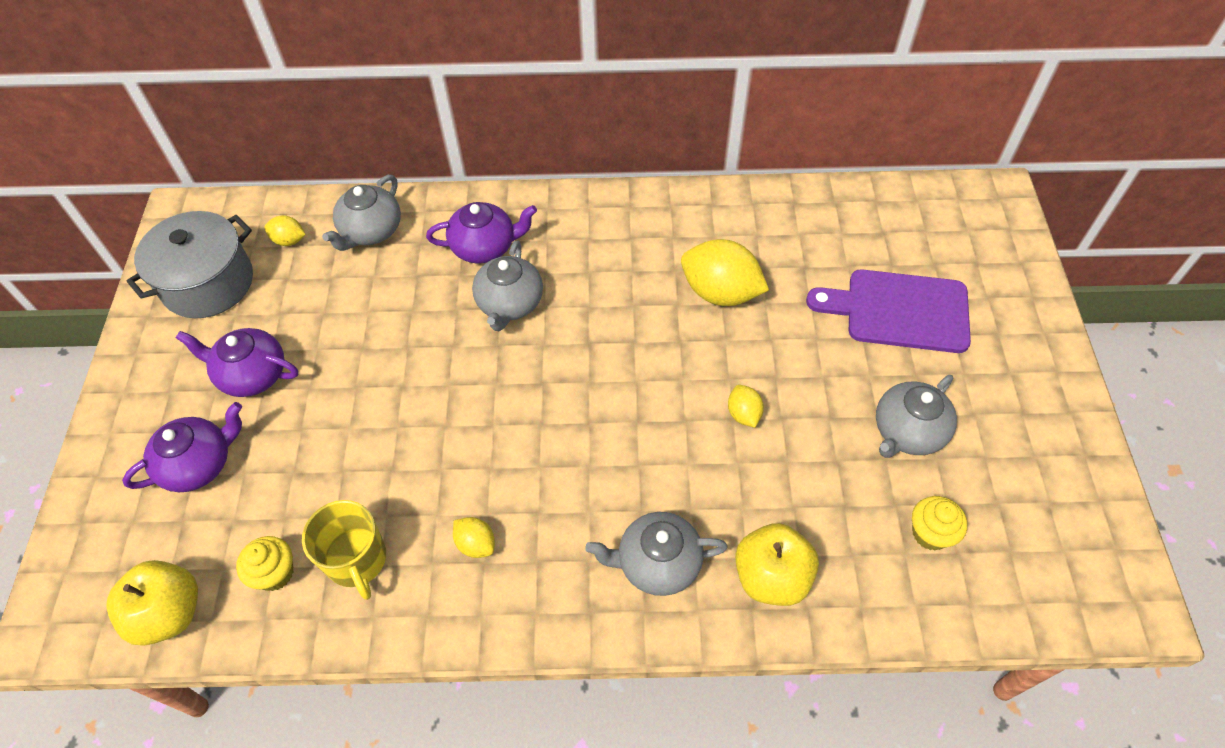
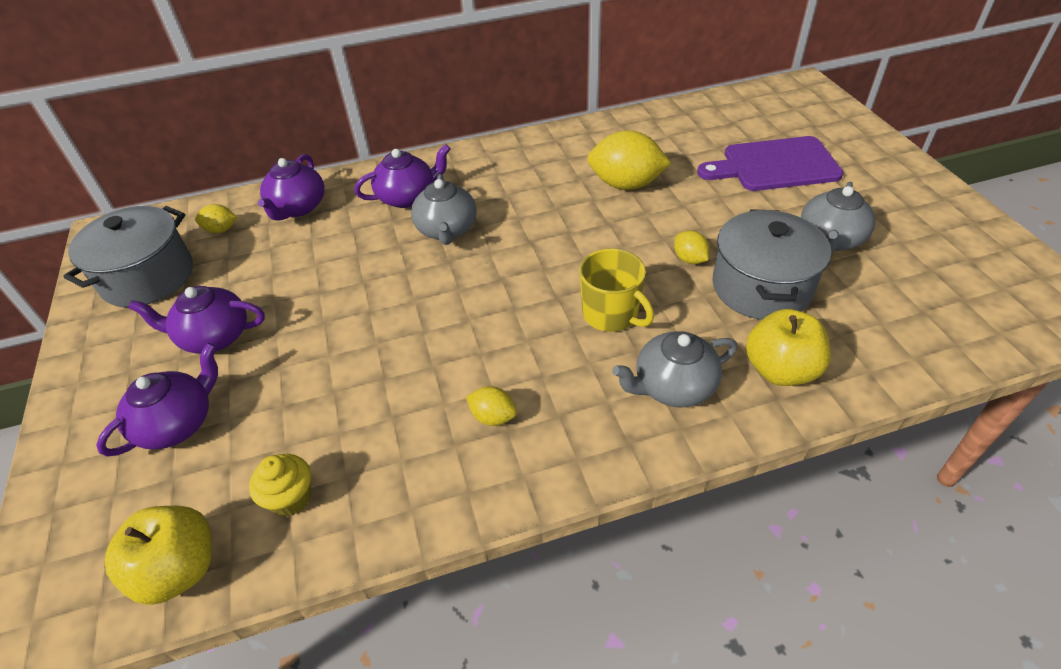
camera: 15 degrees left, 10 degrees down
(357, 560) = (376, 463): yellow mug -> yellow mug (611, 314)
(371, 231) = (298, 208): grey teapot -> purple teapot
(801, 472) = (761, 287): none -> grey pot
(930, 533) = (892, 303): yellow cupcake -> none

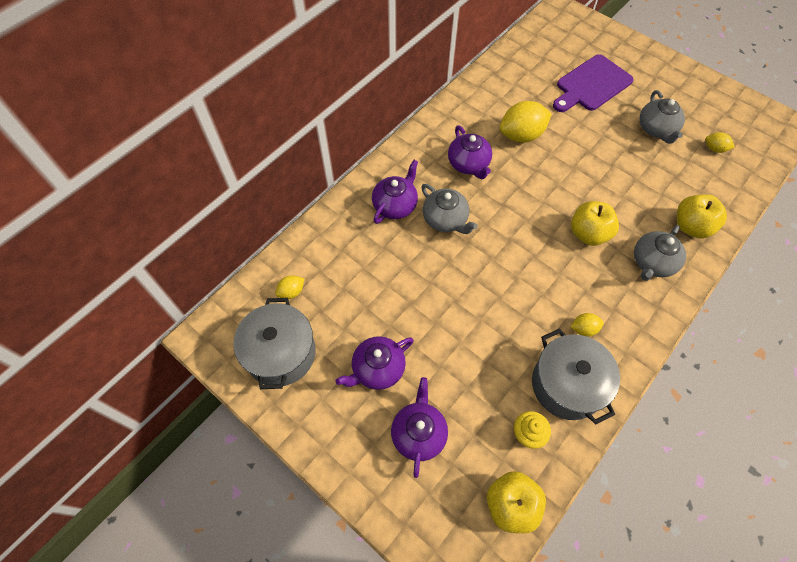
camera: 35 degrees left, 15 degrees up
(298, 208) = (328, 248): purple teapot -> purple teapot (468, 164)
(611, 314) = (588, 234): yellow mug -> yellow apple
(689, 259) = (598, 176): yellow lemon -> yellow lemon (714, 149)
(761, 287) = (646, 178): grey pot -> grey pot (567, 385)

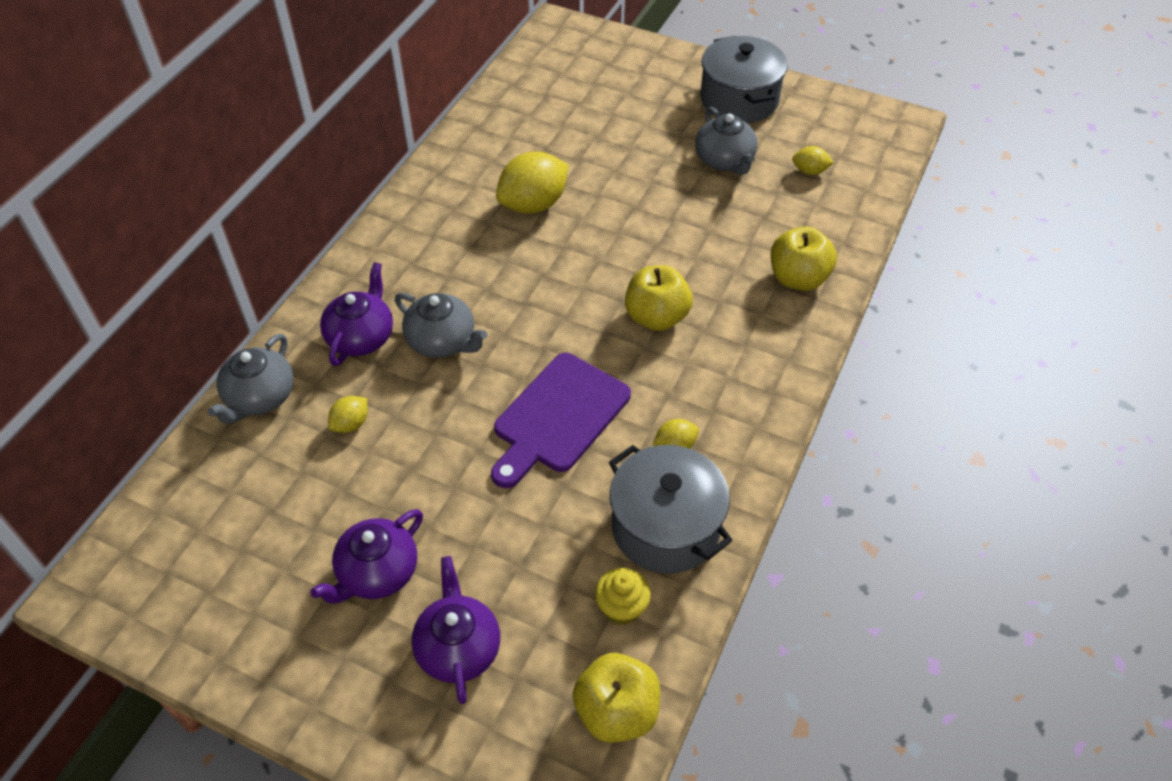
camera: 15 degrees left, 10 degrees down
(281, 353) = (218, 587): grey pot -> grey pot (739, 100)
(291, 292) = (219, 494): yellow lemon -> yellow lemon (351, 424)
(468, 164) = (463, 258): purple teapot -> none
(591, 85) = (622, 118): purple cutting board -> purple cutting board (558, 417)
(652, 263) = (754, 337): grey teapot -> grey teapot (260, 398)

